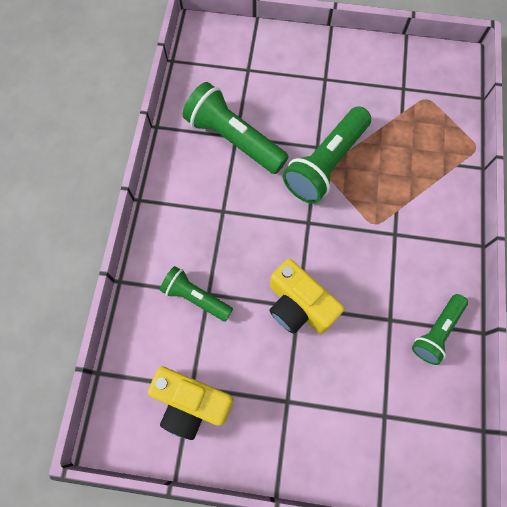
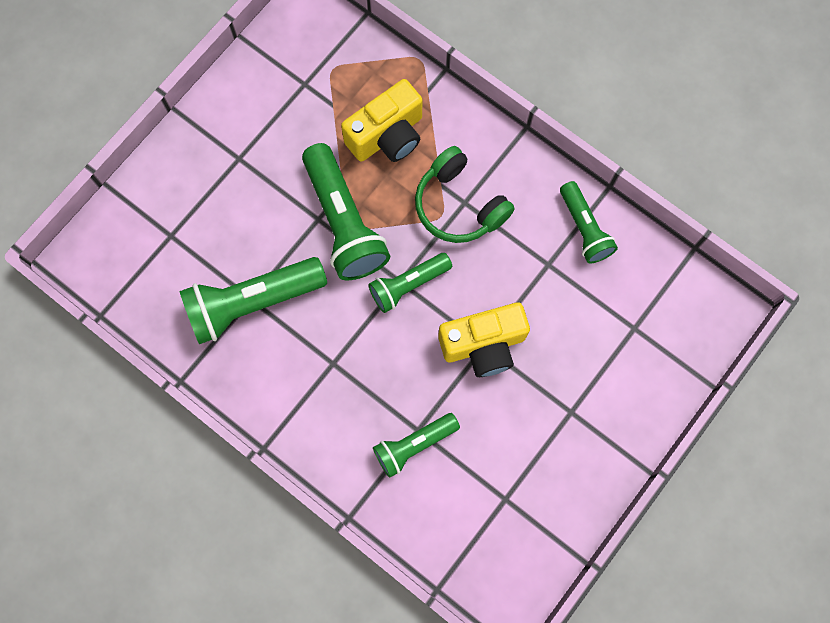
camera: 60 degrees left, 5 degrees up
(192, 403) = (521, 507): yellow camera -> yellow camera (387, 136)
(309, 229) = (408, 285): none -> green flashlight
(390, 231) = (459, 205): none -> green headphones

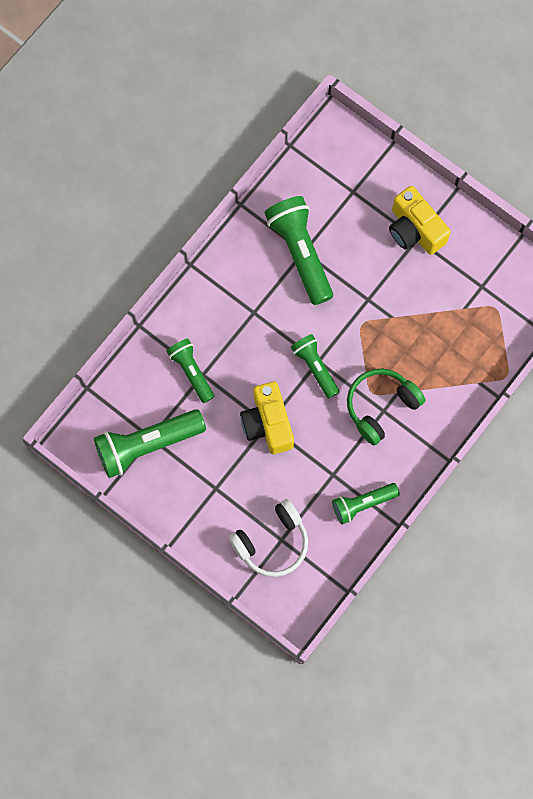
camera: 90 degrees right, 0 degrees up
(344, 222) = (365, 319): green flashlight -> green flashlight (147, 445)
(387, 136) = (438, 351): yellow camera -> yellow camera (414, 230)
(638, 339) = (272, 542): none -> white headphones

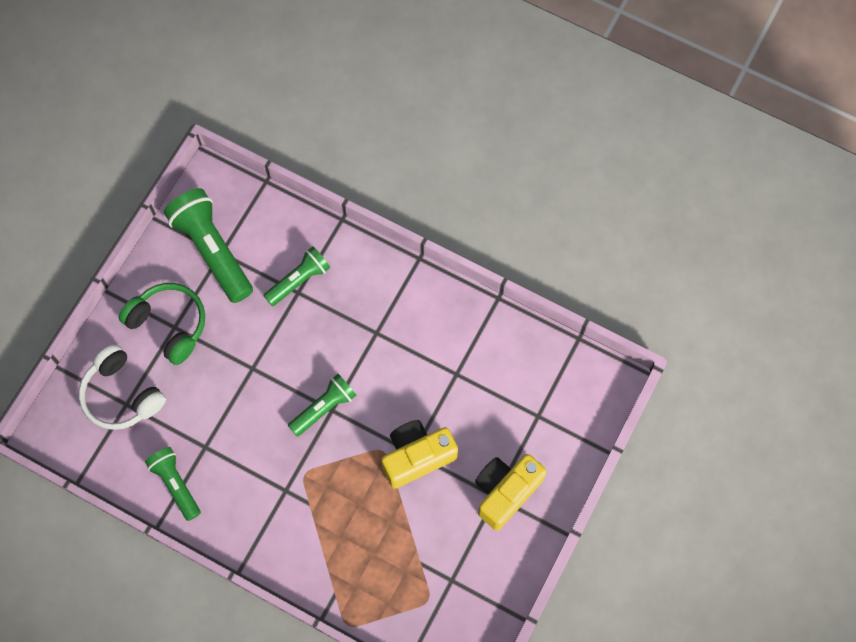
camera: 80 degrees right, 5 degrees down
(267, 423) = (253, 368): yellow camera -> yellow camera (417, 457)
(300, 253) = (453, 370): green flashlight -> none
(381, 406) = (290, 486): green headphones -> green headphones (169, 325)

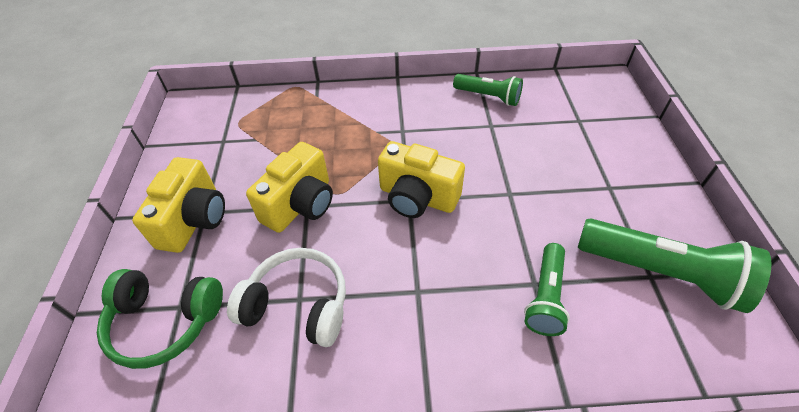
camera: 150 degrees right, 20 degrees down
(122, 395) = (589, 123): white headphones -> white headphones (298, 305)
(169, 325) = (616, 186): green headphones -> green headphones (165, 322)
(324, 407) = (417, 197): green flashlight -> yellow camera

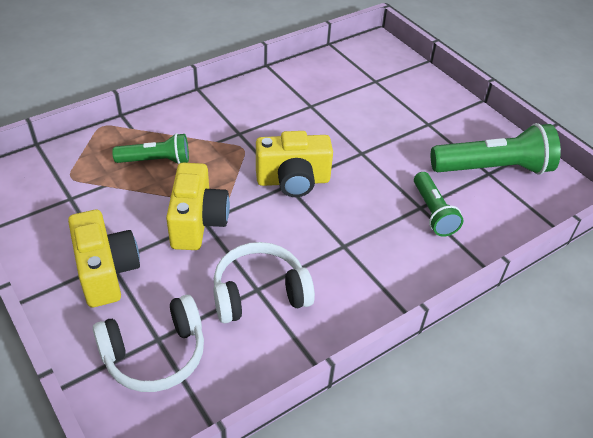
camera: 35 degrees left, 5 degrees down
(165, 322) = (155, 354): green headphones -> white headphones
(488, 97) = (292, 83): green flashlight -> green flashlight (156, 160)

